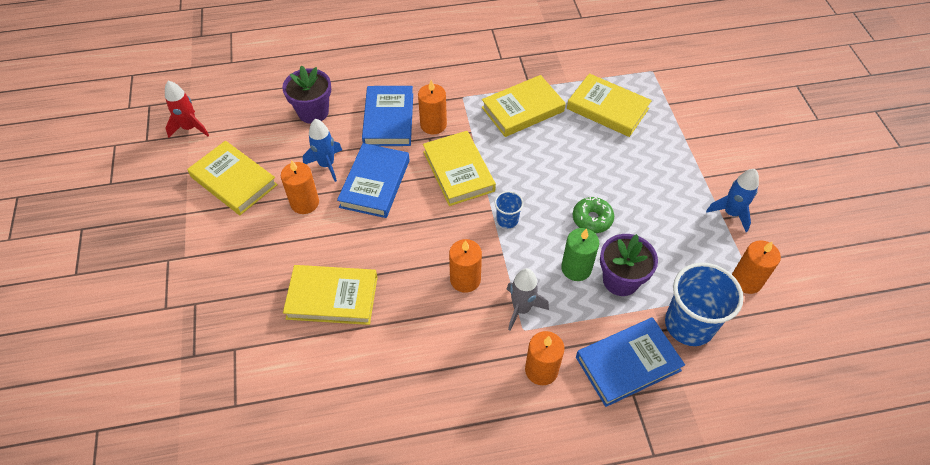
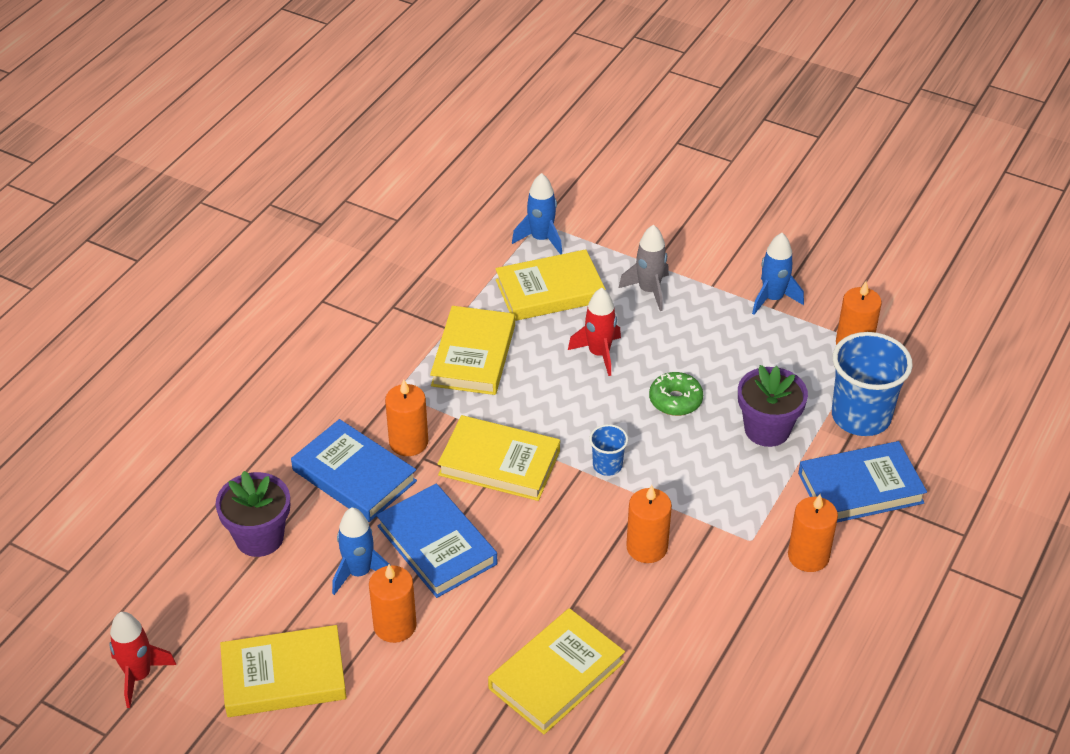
camera: 50 degrees left, 10 degrees down
(521, 309) = (726, 525): grey rocket -> grey rocket (649, 291)
(576, 268) = (721, 452): green candle -> none
(586, 160) = (599, 354): none -> red rocket
(628, 364) = (860, 488): blue book -> blue book turned 60 degrees clockwise
(641, 79) = (541, 239): none -> blue rocket

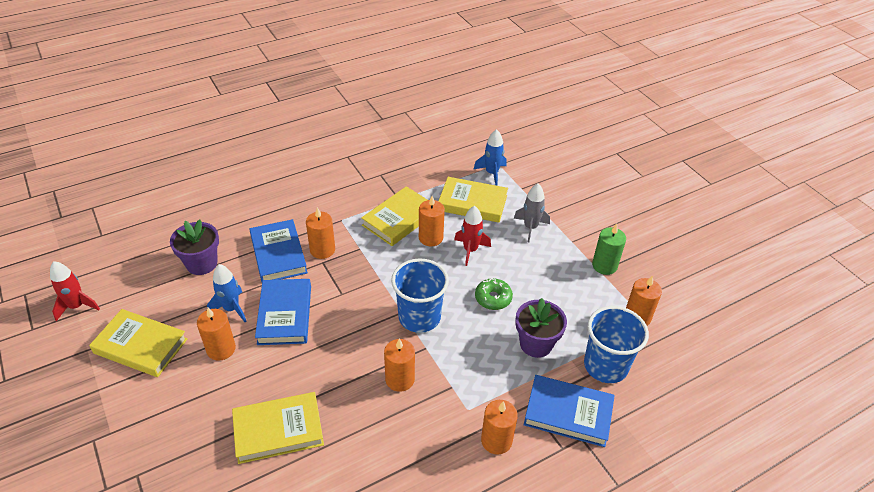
camera: 30 degrees right, 0 degrees up
(499, 463) = (360, 285): yellow book -> none
(536, 361) = (430, 238): none -> orange candle
(607, 465) = (419, 317): blue cup -> blue cup, size x2.06
(772, 299) = (604, 265): blue rocket -> green candle

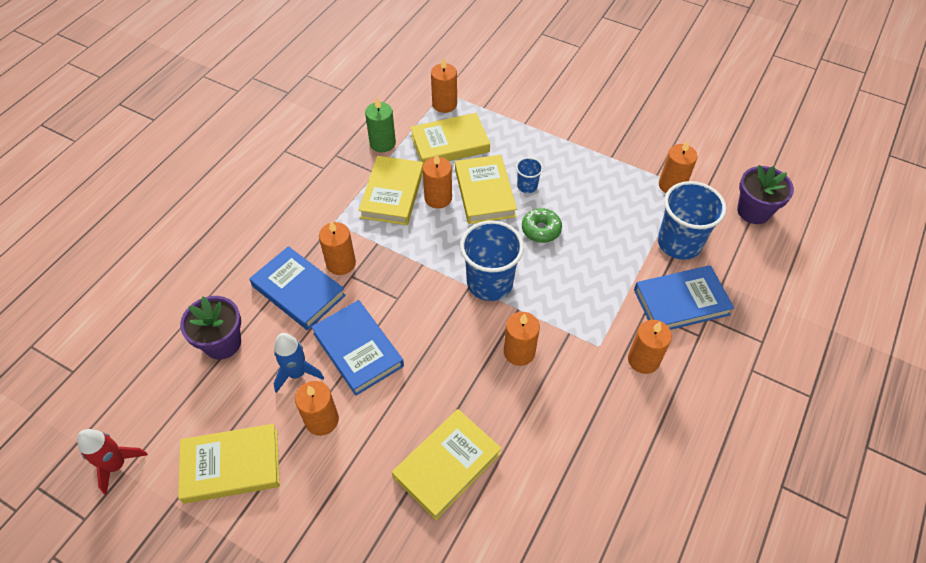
camera: 30 degrees left, 10 degrees up
(470, 250) = (484, 192): red rocket -> yellow book
(492, 173) = (444, 104): blue rocket -> orange candle
(509, 261) = (527, 186): none -> blue cup
(530, 227) = (521, 143): grey rocket -> none
(536, 344) = (609, 253): purple flower pot -> purple flower pot (753, 211)
(604, 265) = (611, 150): green candle -> green candle (382, 143)

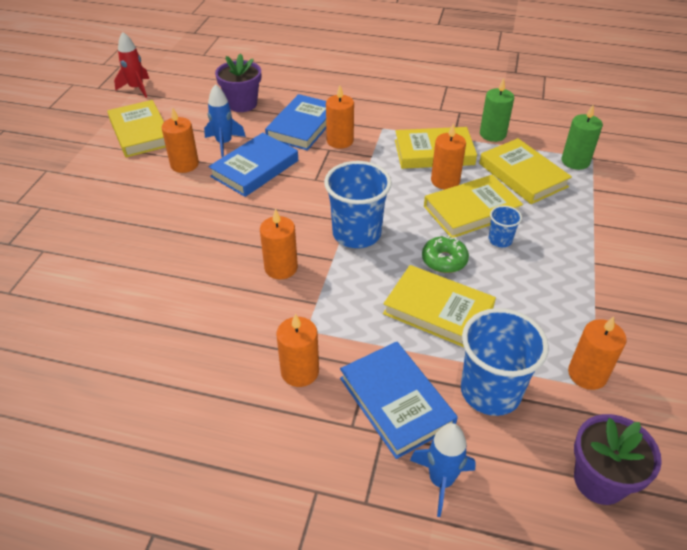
camera: 75 degrees right, 10 degrees down
(444, 104) = (575, 161): orange candle -> green candle
(447, 465) = (152, 241): yellow book -> yellow book (438, 311)
(748, 294) = (441, 481): none -> blue rocket

